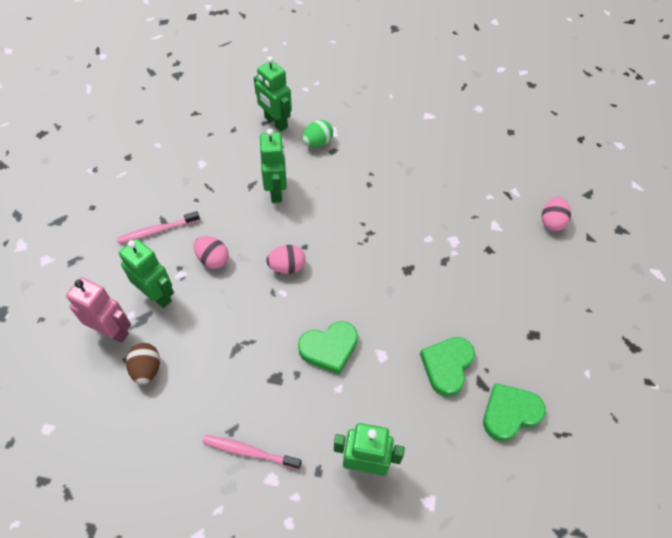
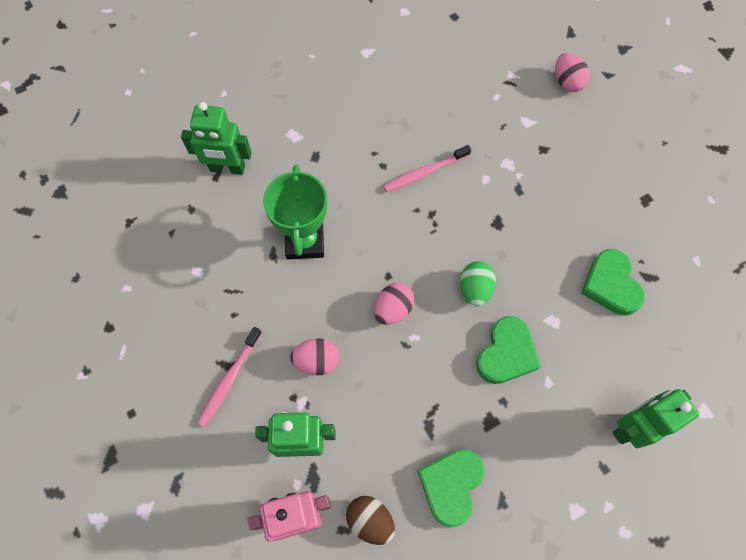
camera: 40 degrees left, 10 degrees up
(249, 452) = (536, 506): pink toothbrush -> pink toothbrush (424, 172)
(276, 191) = (305, 241): green robot -> green trophy
(317, 143) = (292, 159): green egg -> green egg (475, 289)
(509, 413) = (691, 283): green heart -> green heart (451, 485)

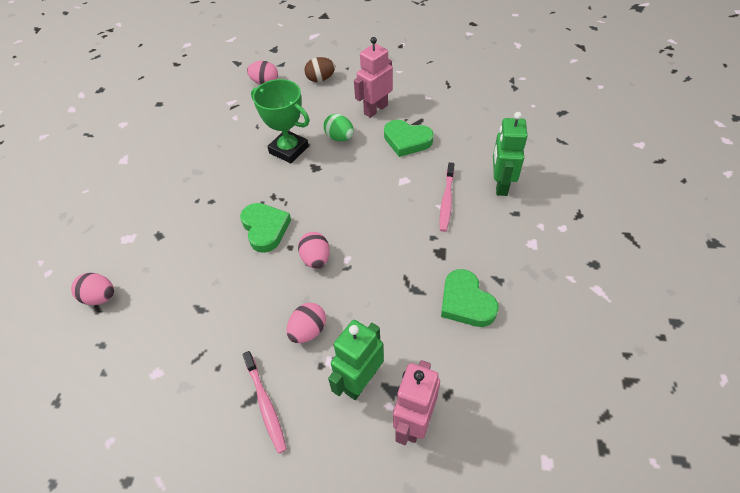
camera: 50 degrees left, 15 degrees down
(227, 168) = (100, 297): green robot -> pink egg
(305, 241) = (213, 281): green trophy -> green trophy (289, 150)
(370, 520) = (454, 370): brown egg -> brown egg (320, 79)
(424, 172) = (241, 182): pink toothbrush -> pink toothbrush (446, 201)
(475, 289) = (346, 205): green egg -> green egg (339, 138)
(506, 353) = (403, 216): green heart -> green heart (265, 229)
(628, 220) = (375, 109): none -> pink robot

